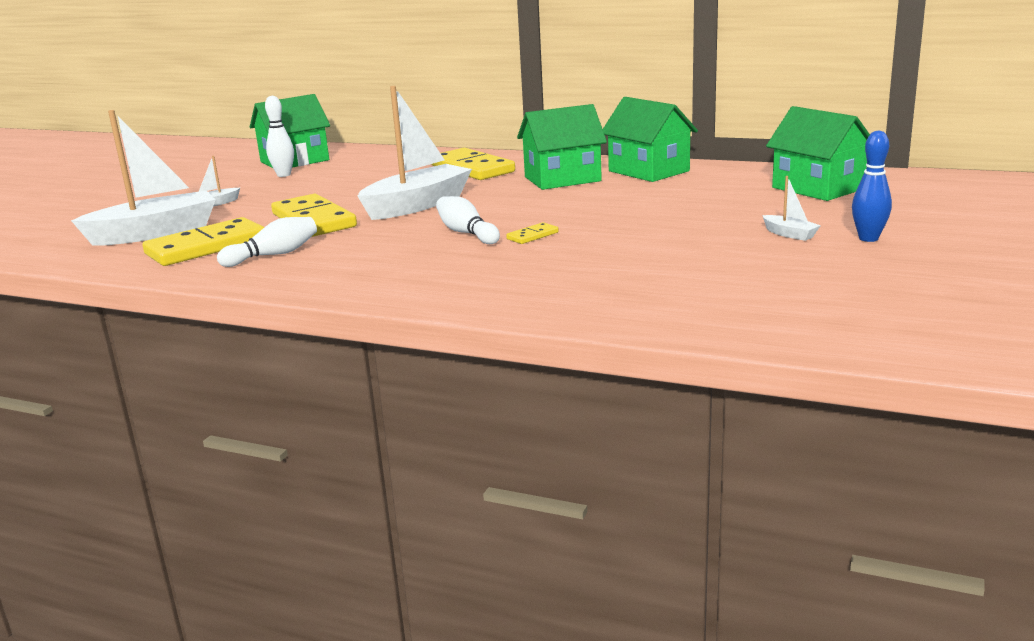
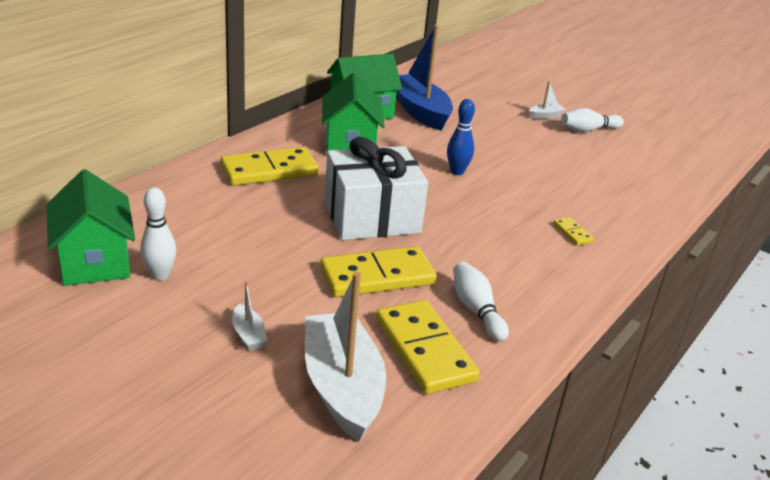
camera: 80 degrees left, 10 degrees up
(418, 205) = (372, 217): white boat -> white gift
(466, 233) = (472, 210): white bowling pin -> white bowling pin (588, 130)
(532, 236) = (497, 188): yellow domino -> yellow domino (572, 233)
(690, 187) = (420, 111): none -> blue boat
(817, 188) = (457, 82): green house -> none
(868, 238) = (565, 101): blue bowling pin -> blue bowling pin (457, 172)

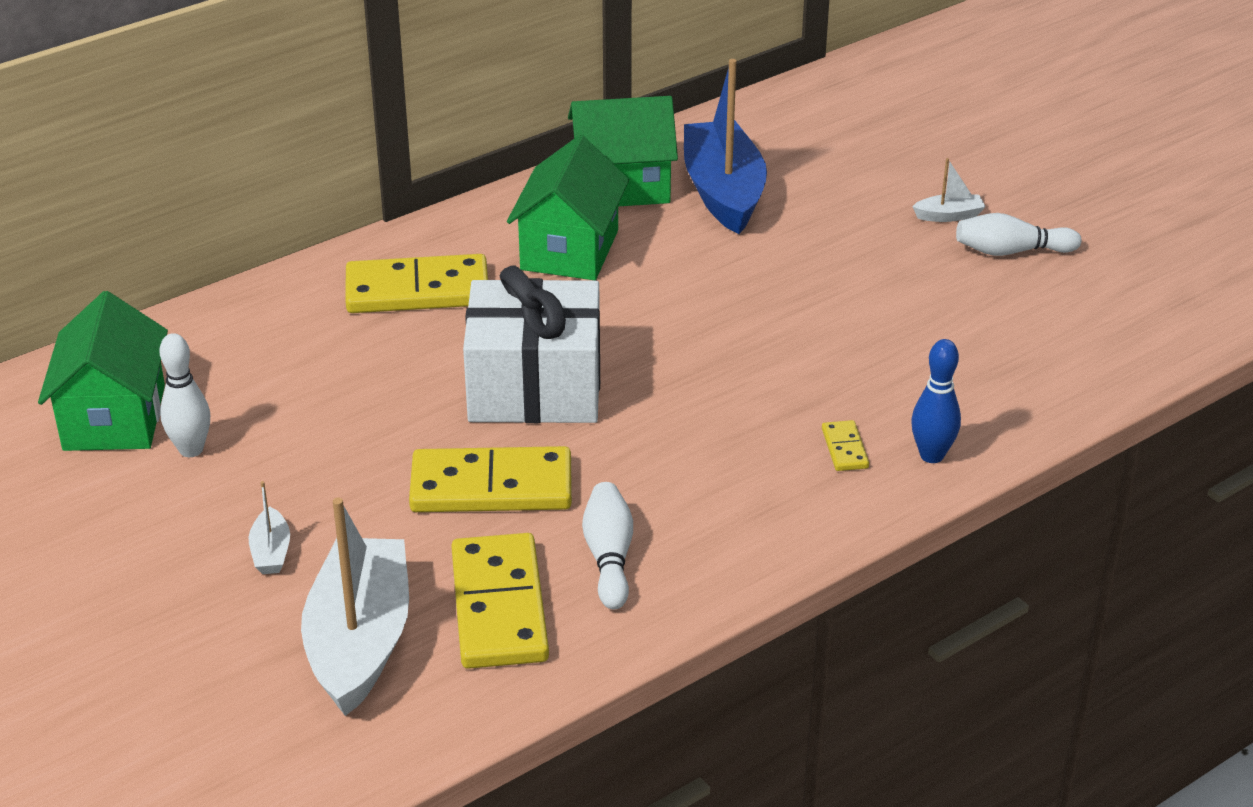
camera: 20 degrees right, 5 degrees up
(457, 172) = (719, 317): blue bowling pin -> blue bowling pin (932, 455)

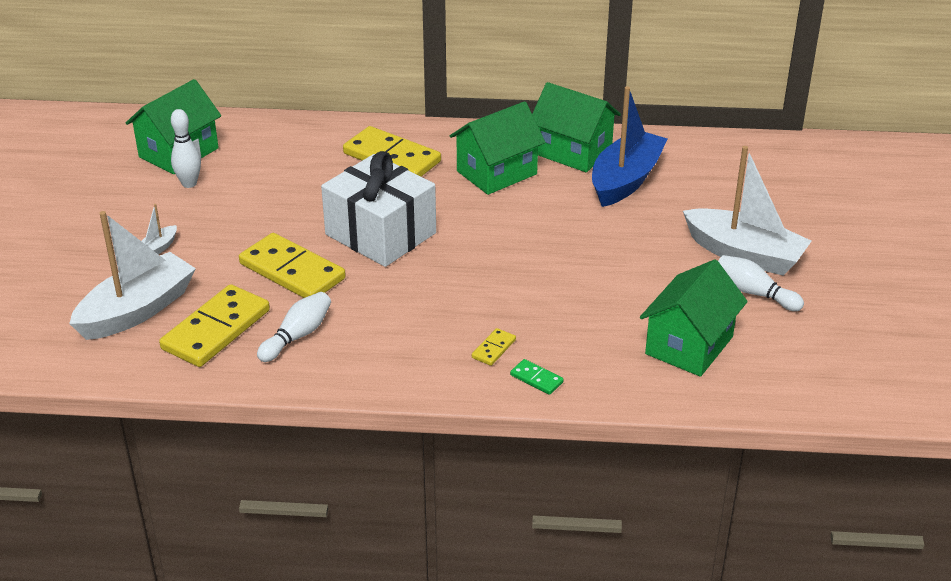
camera: 40 degrees right, 0 degrees up
(932, 455) = (536, 379): blue bowling pin -> green domino
(949, 216) = (744, 254): white boat -> white boat, size x2.40
(1025, 338) = (689, 345): none -> green house

